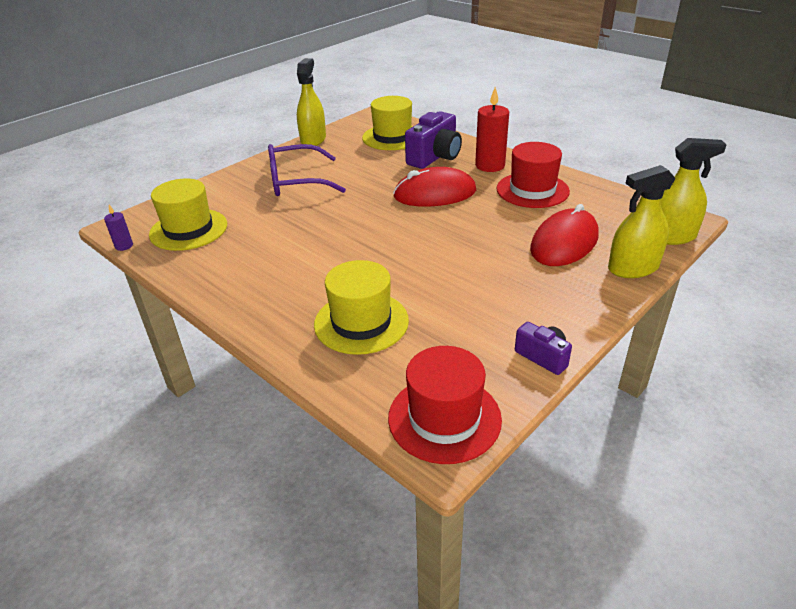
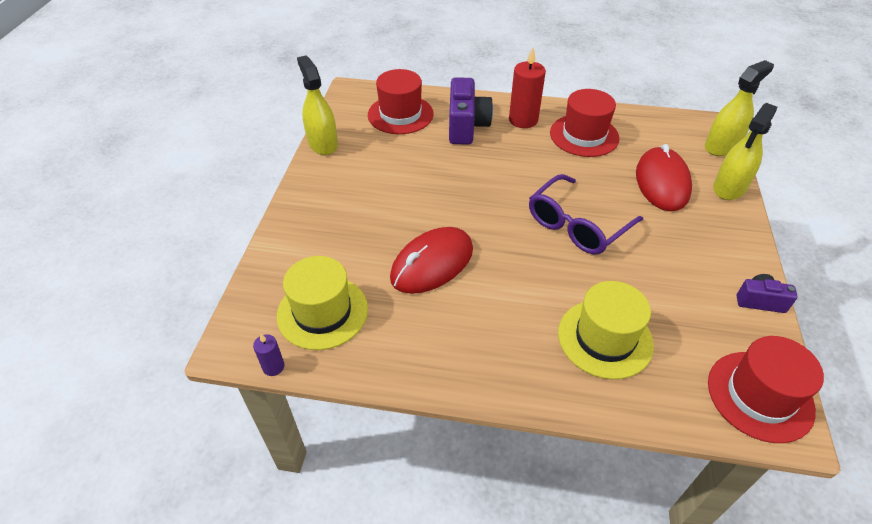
camera: 35 degrees left, 10 degrees up
(296, 181) = (366, 204): purple glasses -> purple glasses (577, 225)
(392, 137) = (400, 114): yellow hat -> red hat
(435, 194) = (511, 169): red mouse -> red mouse (432, 263)

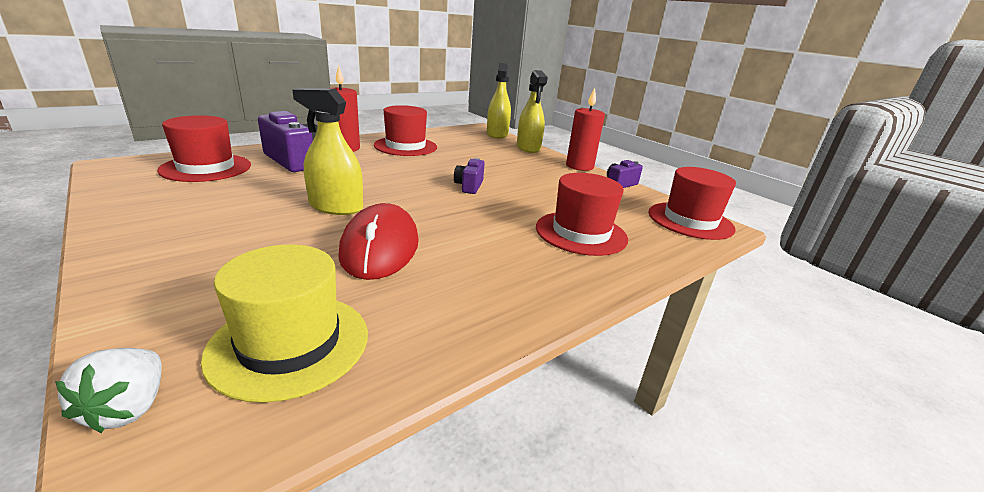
camera: 50 degrees left, 20 degrees down
(247, 307) = (129, 408): none -> white strawberry
(273, 367) = (273, 449): purple candle -> none
(322, 143) = (110, 207): yellow spray bottle -> yellow spray bottle (336, 207)
(577, 225) = (469, 186): purple glasses -> purple camera
(605, 338) = (581, 233): yellow hat -> red hat
(662, 182) = (489, 154): red mouse -> none
(752, 248) = (579, 166): none -> red candle

